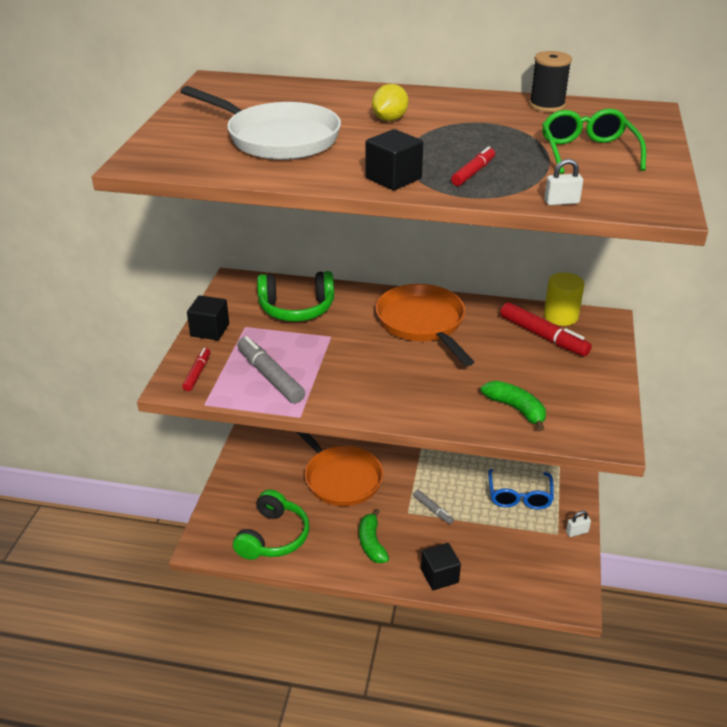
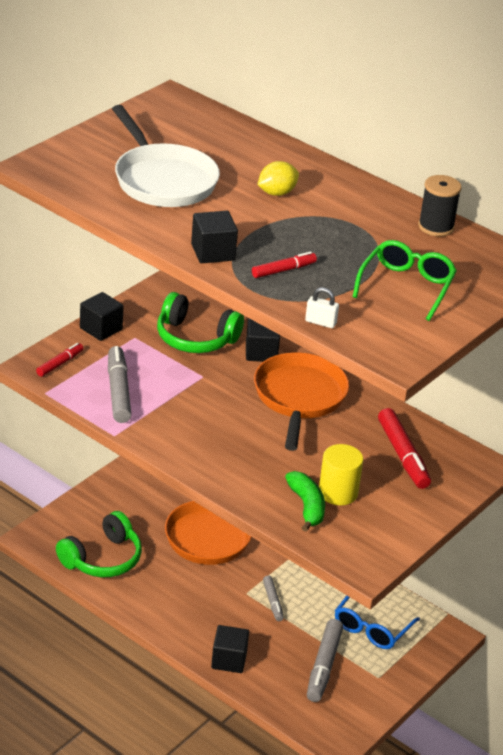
camera: 25 degrees right, 0 degrees up
(359, 300) = (261, 352): none -> black cube
(372, 543) = (189, 604): green banana -> none
(512, 545) = (323, 666): none -> grey marker
(560, 316) = (442, 444): yellow cylinder -> yellow cylinder (338, 492)
(577, 532) = (399, 684): white padlock -> none

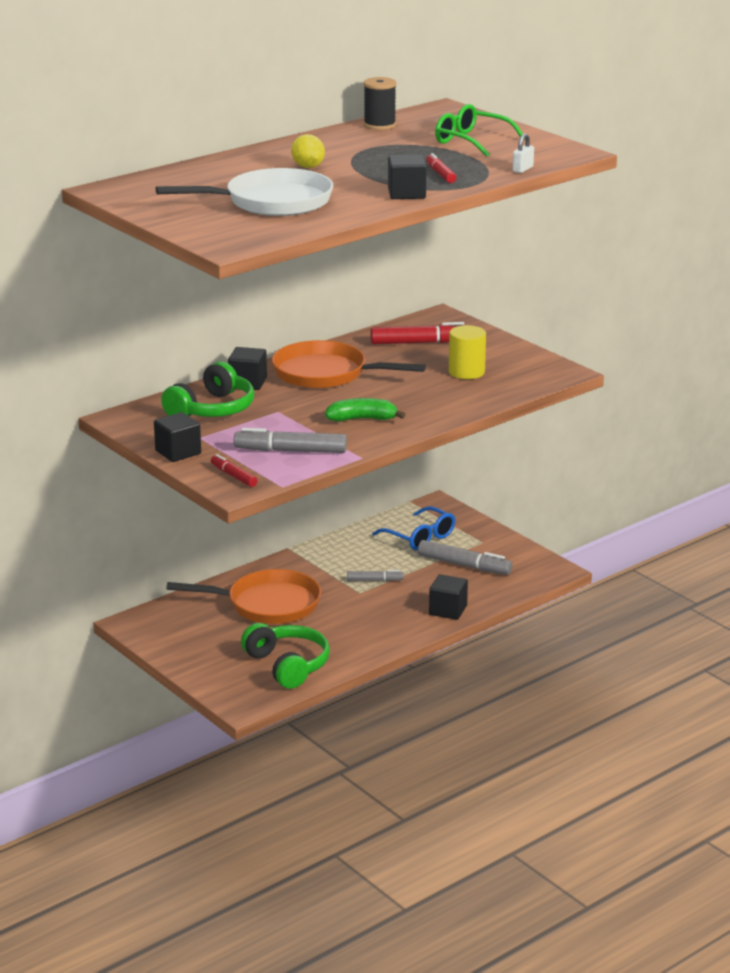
camera: 75 degrees left, 10 degrees down
(306, 506) = (483, 386): green banana -> green banana (362, 419)

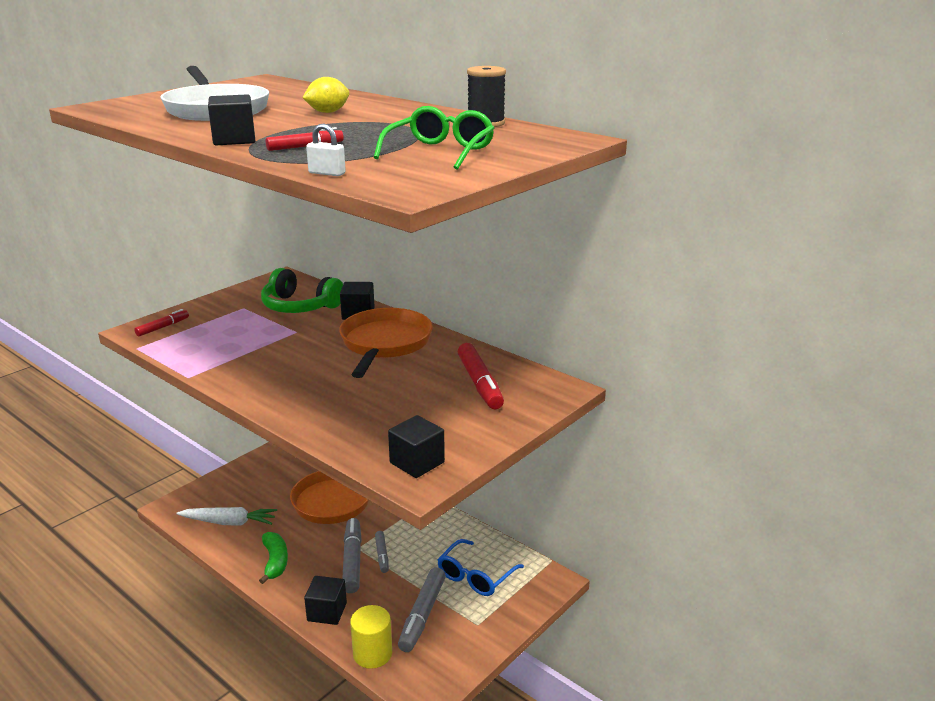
camera: 80 degrees right, 0 degrees up
(178, 452) = (214, 303): black cube -> black cube (417, 463)
(288, 665) = (229, 522): green headphones -> white carrot
(290, 451) = (209, 344): grey marker -> grey marker (352, 560)
(362, 419) = (277, 370): green banana -> green banana (275, 562)
(466, 372) = (404, 416): yellow cylinder -> yellow cylinder (372, 653)

